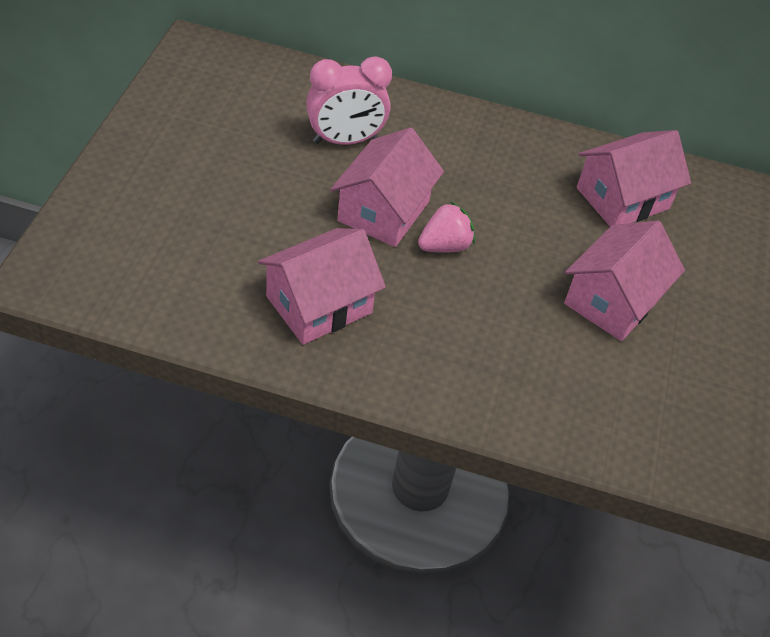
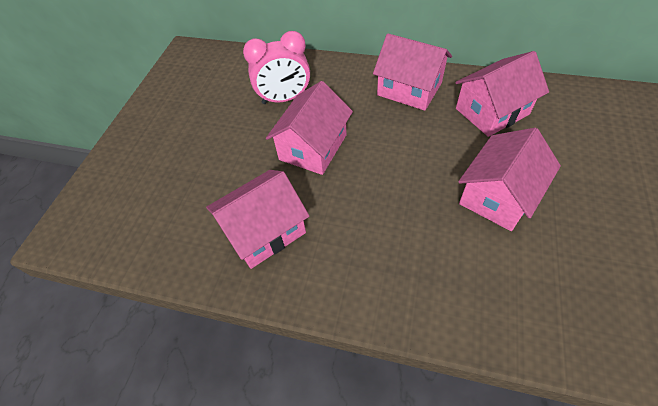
camera: 10 degrees right, 5 degrees up
(444, 246) = (360, 168): pink strawberry -> none
(518, 152) = (409, 89): none -> pink house

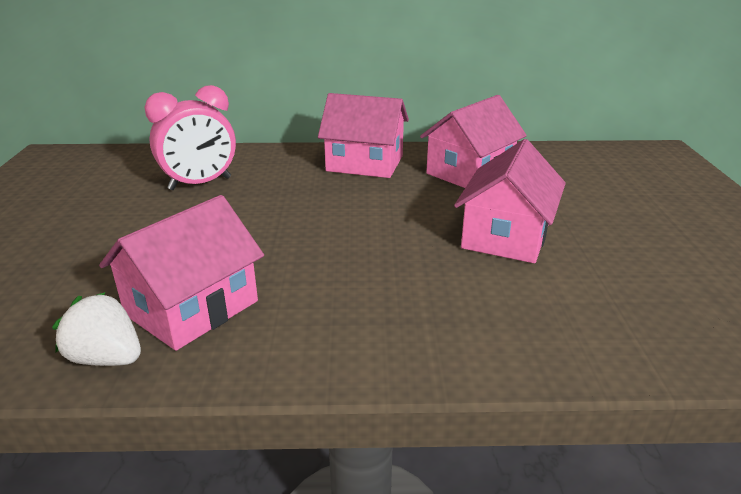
camera: 20 degrees left, 25 degrees down
(211, 266) = (107, 358): none -> white strawberry
(313, 147) = (250, 221): pink house -> none

